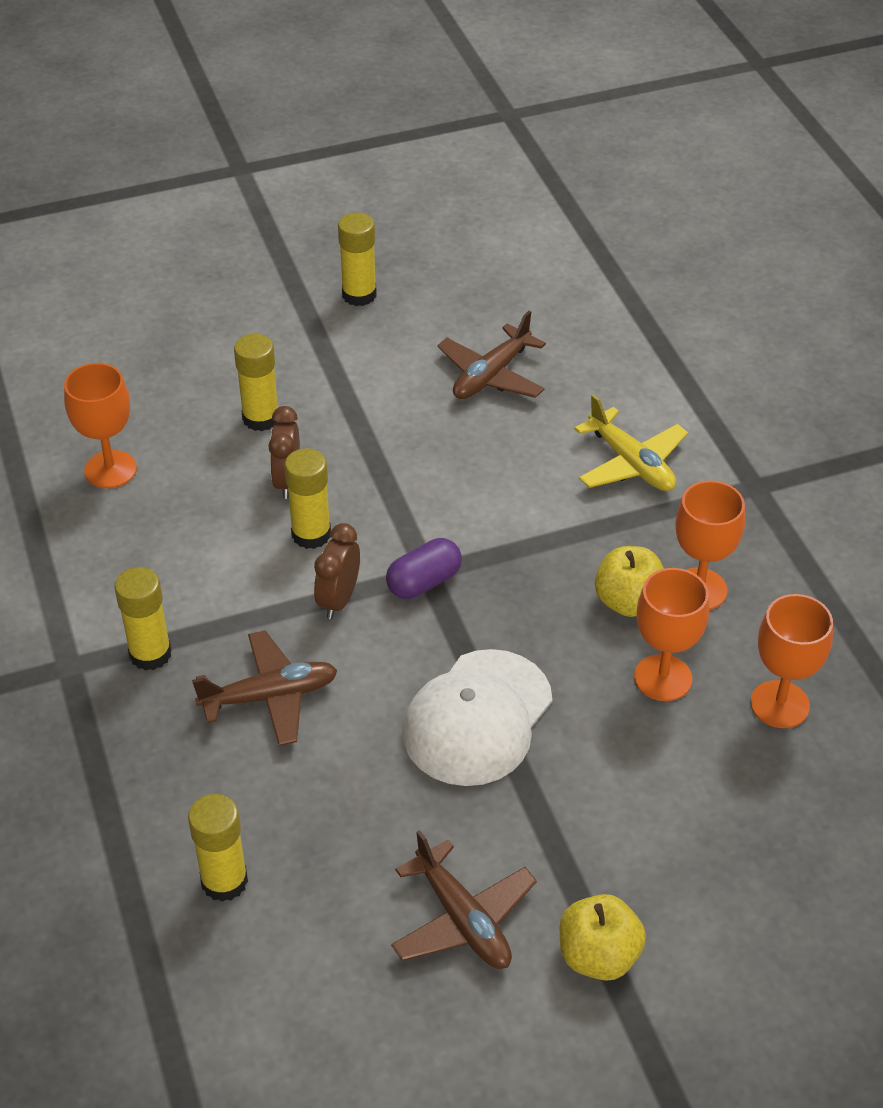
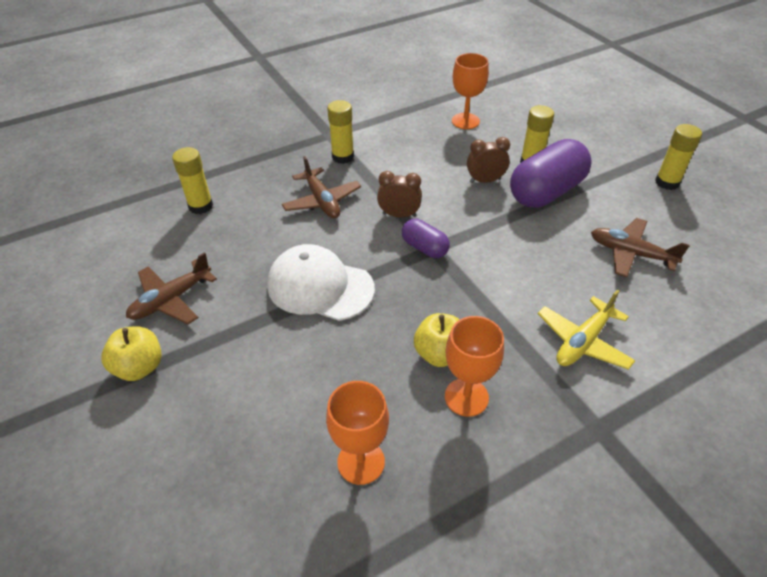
camera: 80 degrees right, 0 degrees up
(311, 534) = (446, 196): yellow glue stick -> none
(339, 420) = (546, 192): none -> purple capsule
(663, 678) = (372, 381): orange goblet -> none

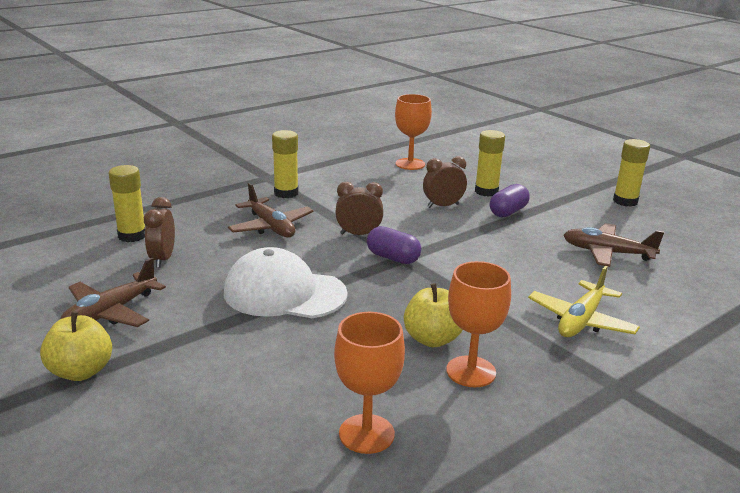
camera: 10 degrees left, 20 degrees down
(222, 237) = (162, 259): none -> brown clock
(546, 192) = (508, 212): purple capsule -> purple capsule, size x0.52

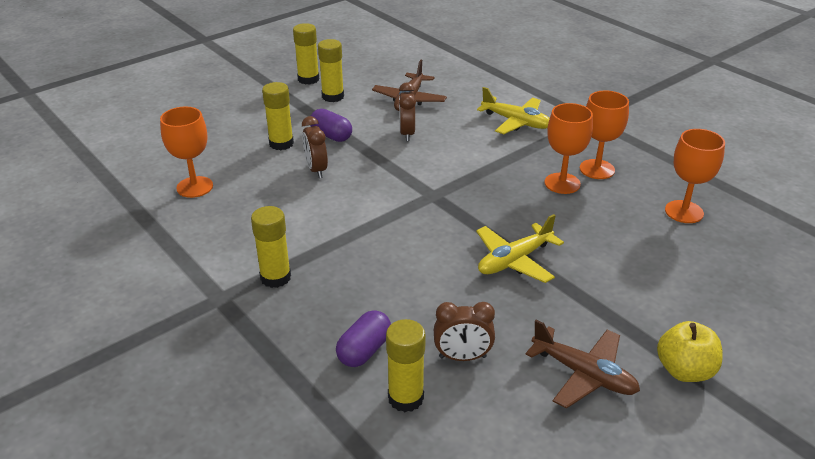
camera: 90 degrees left, 10 degrees up
(271, 227) = (372, 281): brown plane -> none
(284, 293) = (514, 260): white cap -> yellow plane
(358, 234) = (386, 220): brown clock -> brown clock (407, 133)
(393, 258) = (434, 200): purple capsule -> purple capsule (364, 350)
(432, 339) = (562, 183): yellow apple -> orange goblet
(592, 213) = (333, 96): none -> yellow glue stick

